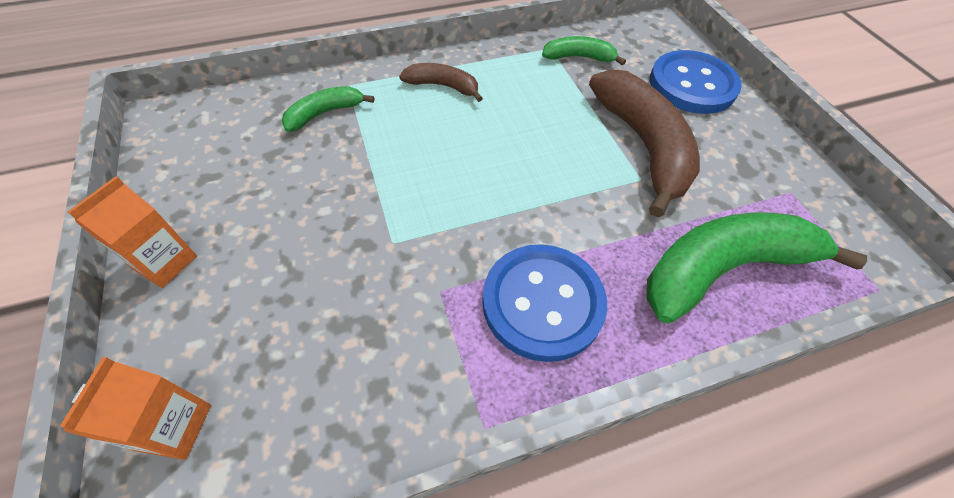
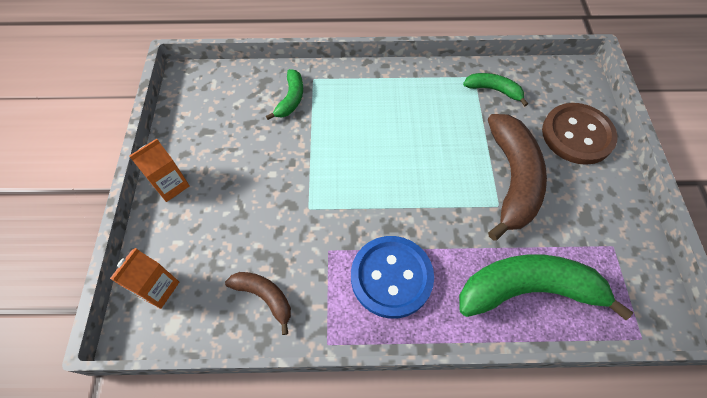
camera: 20 degrees right, 5 degrees up
(324, 113) = (291, 99): green banana -> green banana turned 120 degrees clockwise
(443, 86) = (380, 94): brown banana -> brown banana (264, 297)
(692, 85) = (577, 135): blue button -> brown button

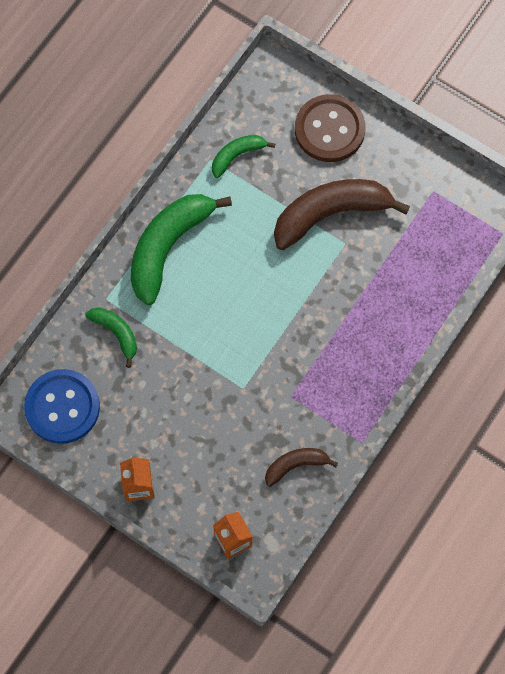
camera: 55 degrees left, 10 degrees up
(391, 277) = (345, 365): blue button -> blue button (62, 407)
(512, 179) = (330, 214): brown banana -> brown banana turned 60 degrees counterclockwise
(528, 289) = (421, 277): green banana -> green banana (168, 247)

